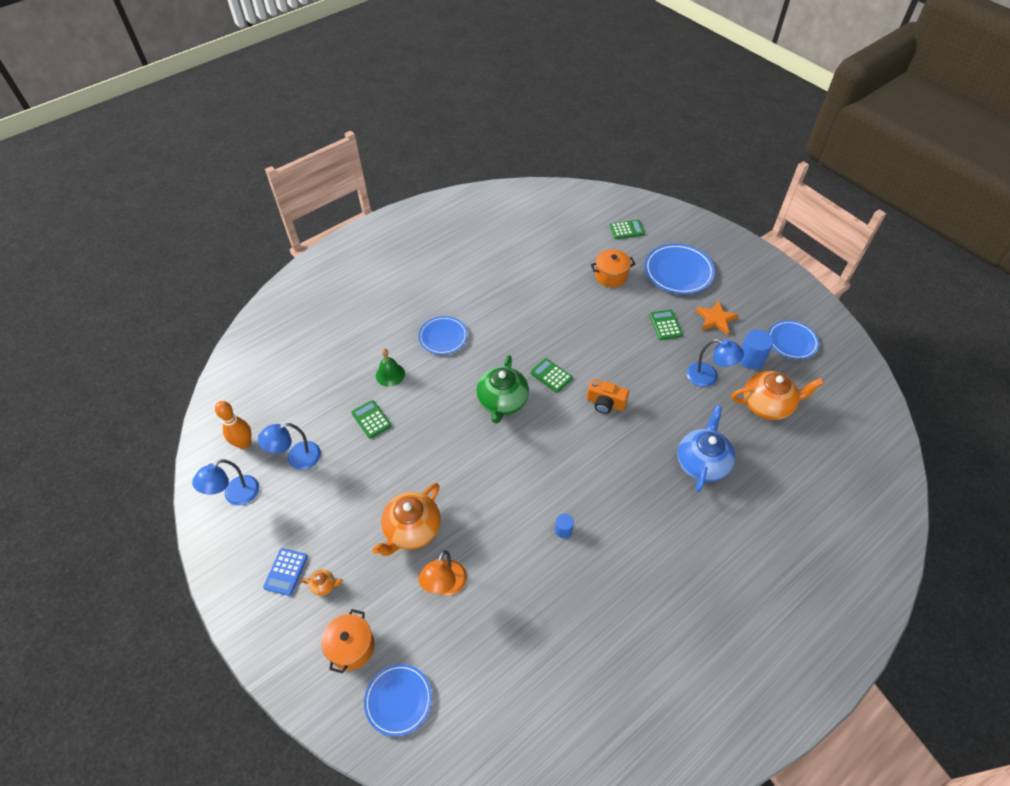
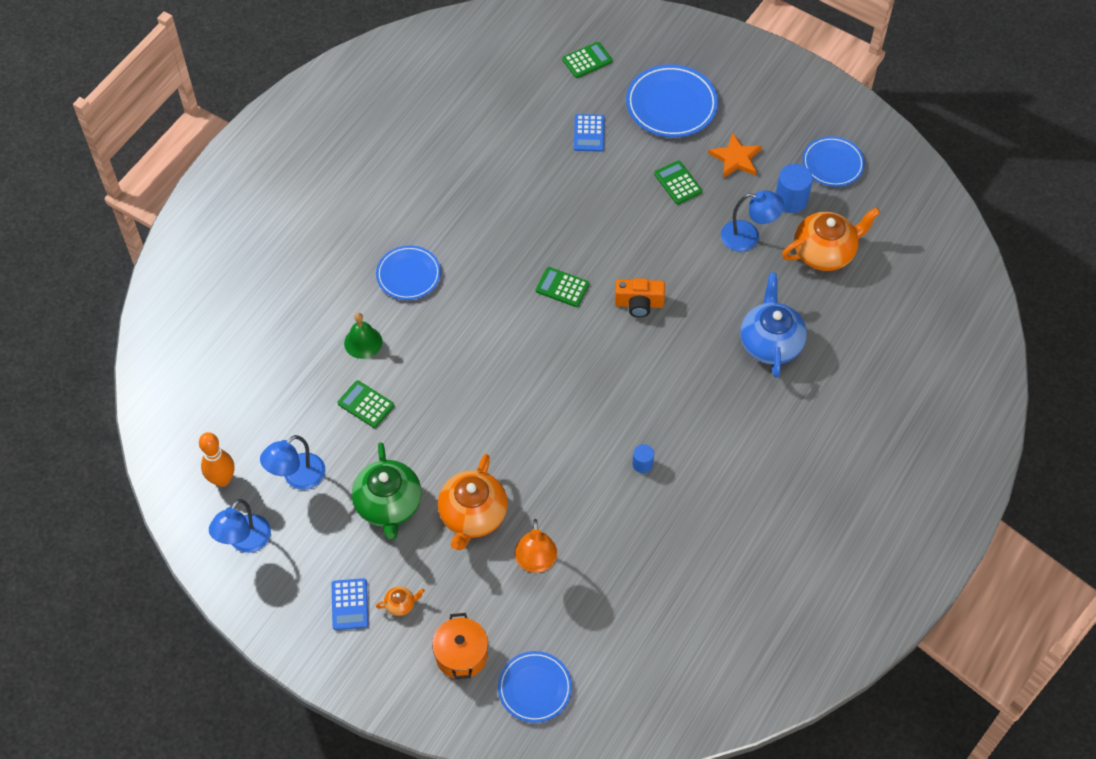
camera: 20 degrees left, 5 degrees up
(502, 402) = (516, 337): green teapot -> green teapot (388, 505)
(611, 276) = (589, 133): orange pot -> blue calculator

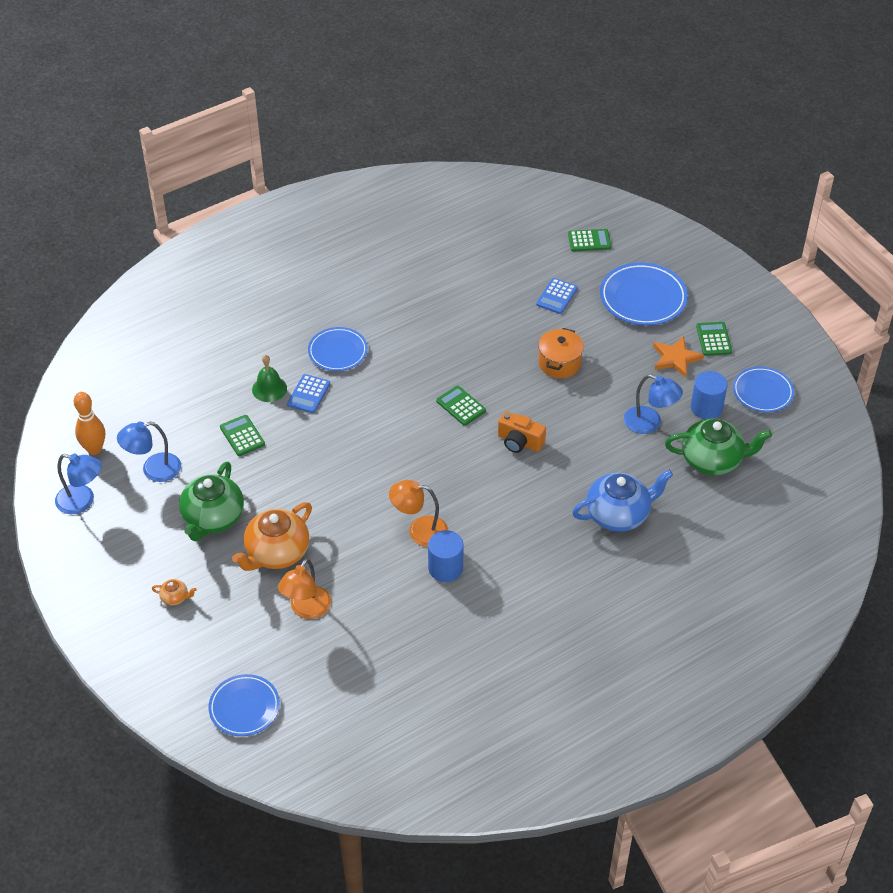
camera: 25 degrees right, 10 degrees down
(245, 542) = (82, 501): blue lamp -> blue lamp turned 120 degrees counterclockwise
(350, 604) = (134, 581): blue calculator -> blue calculator (309, 394)
(461, 655) = (200, 656): orange pot -> orange pot (559, 363)
(596, 435) = (419, 530): none -> orange lamp
(642, 464) = (445, 568): blue cylinder -> blue cylinder, size x1.75
(677, 183) = (611, 360): green calculator -> green calculator (713, 339)
(770, 343) = (618, 514): blue teapot -> blue teapot turned 45 degrees clockwise
(825, 252) = (712, 460): orange teapot -> green teapot

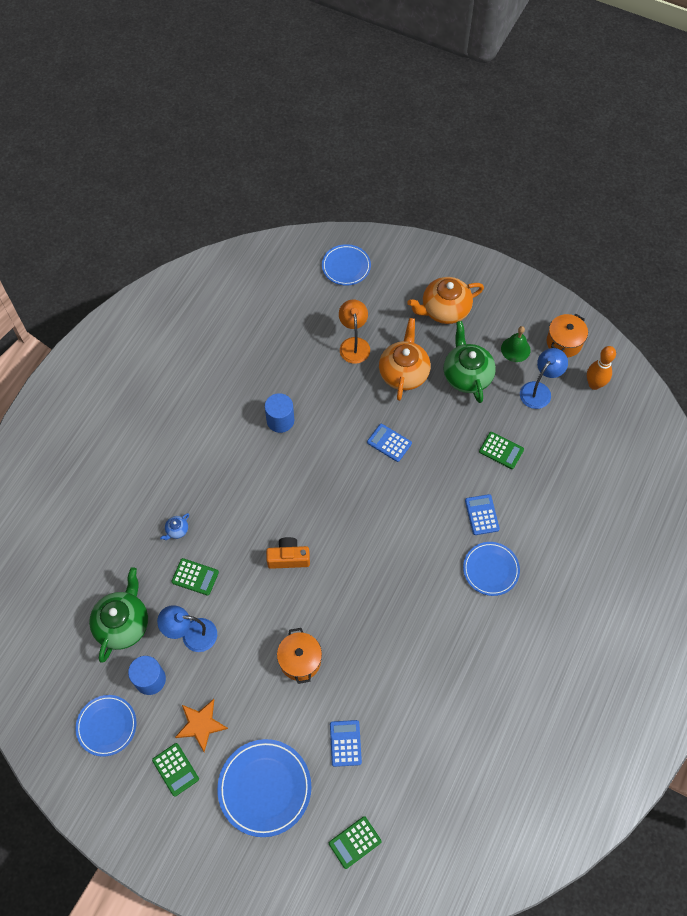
camera: 150 degrees right, 15 degrees up
(82, 501) = (564, 342): blue lamp -> orange pot
(175, 597) = (444, 310): orange teapot -> orange teapot, size x2.35
(269, 389) = (515, 503): green bell -> green bell (515, 349)
(347, 493) = (389, 443): none -> blue calculator
(419, 530) = (317, 440): orange lamp -> none
(461, 406) = (356, 568): green calculator -> green calculator (195, 577)
(618, 514) = (177, 530): blue teapot -> blue teapot, size x0.42
(712, 460) = (123, 624): green teapot -> green teapot turned 135 degrees clockwise

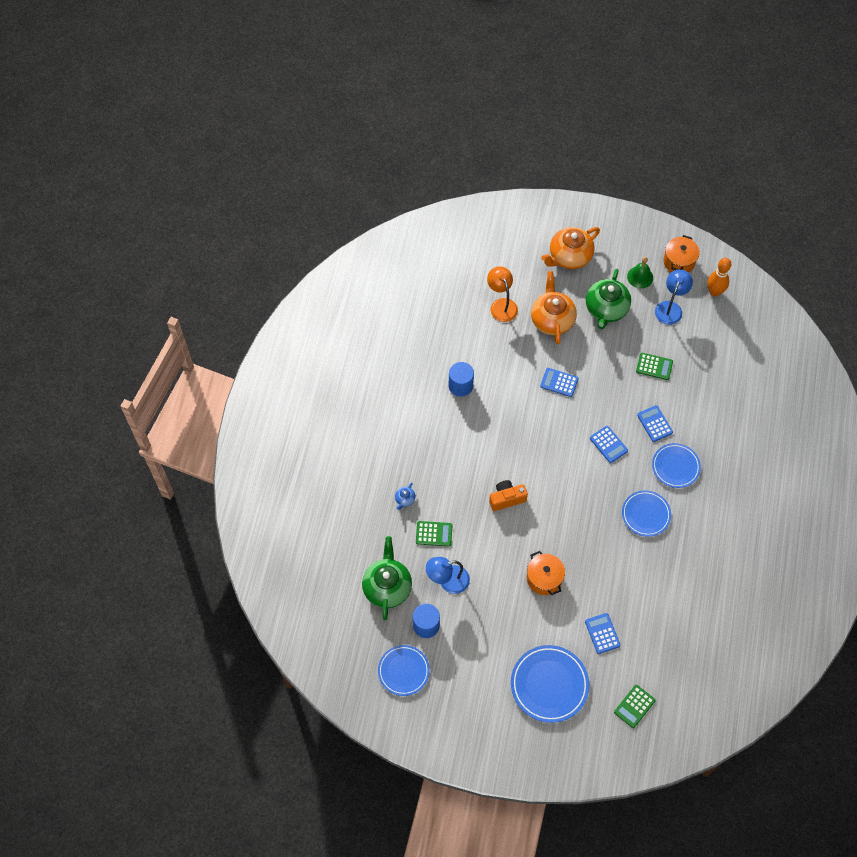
camera: 15 degrees left, 0 degrees up
(175, 769) = (472, 689): green calculator -> none
(201, 724) = (480, 650): orange star -> none
(346, 267) = (472, 238): blue plate -> blue plate (646, 514)
(422, 525) = (608, 444): none -> blue calculator
(467, 375) = (606, 309): green teapot -> green teapot turned 135 degrees counterclockwise

